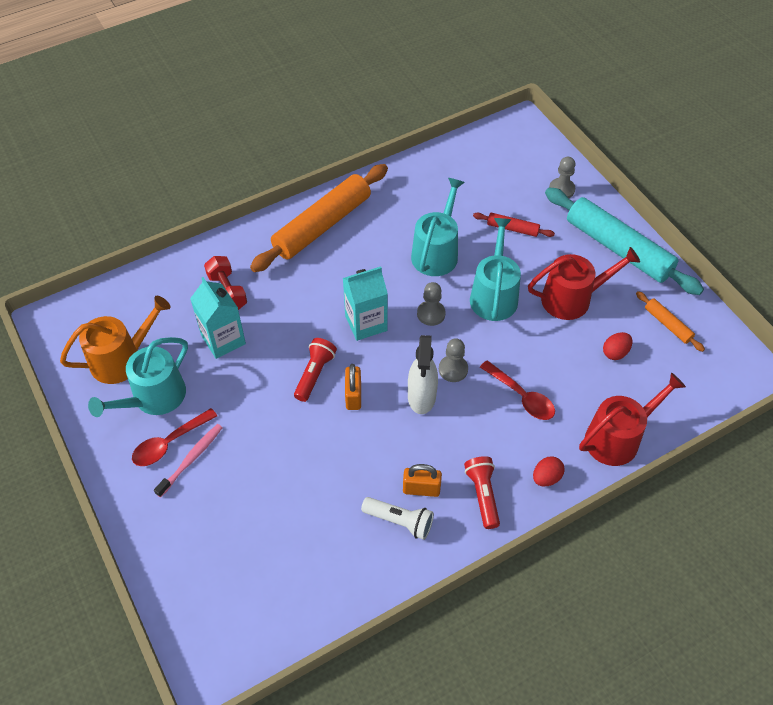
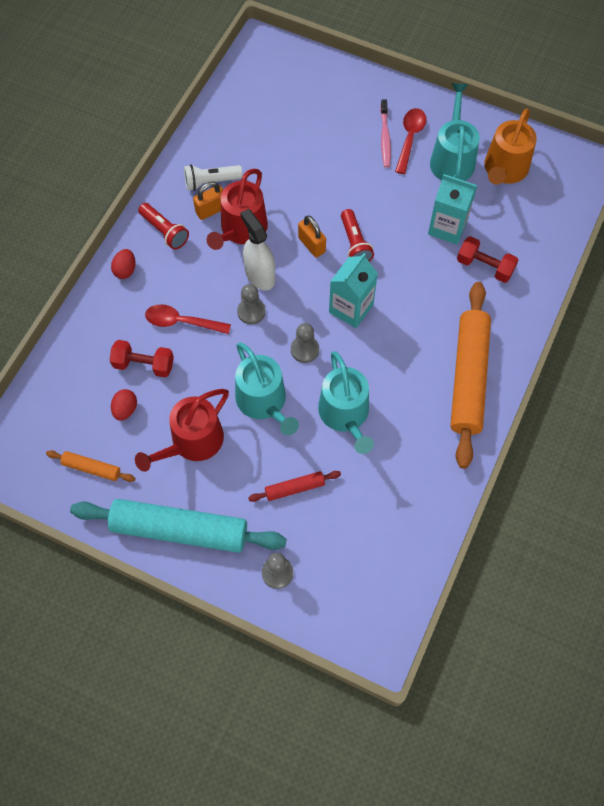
camera: 145 degrees right, 10 degrees up
(578, 379) = (144, 364): none -> red dumbbell
(617, 438) = (86, 333): red watering can -> red watering can (241, 230)

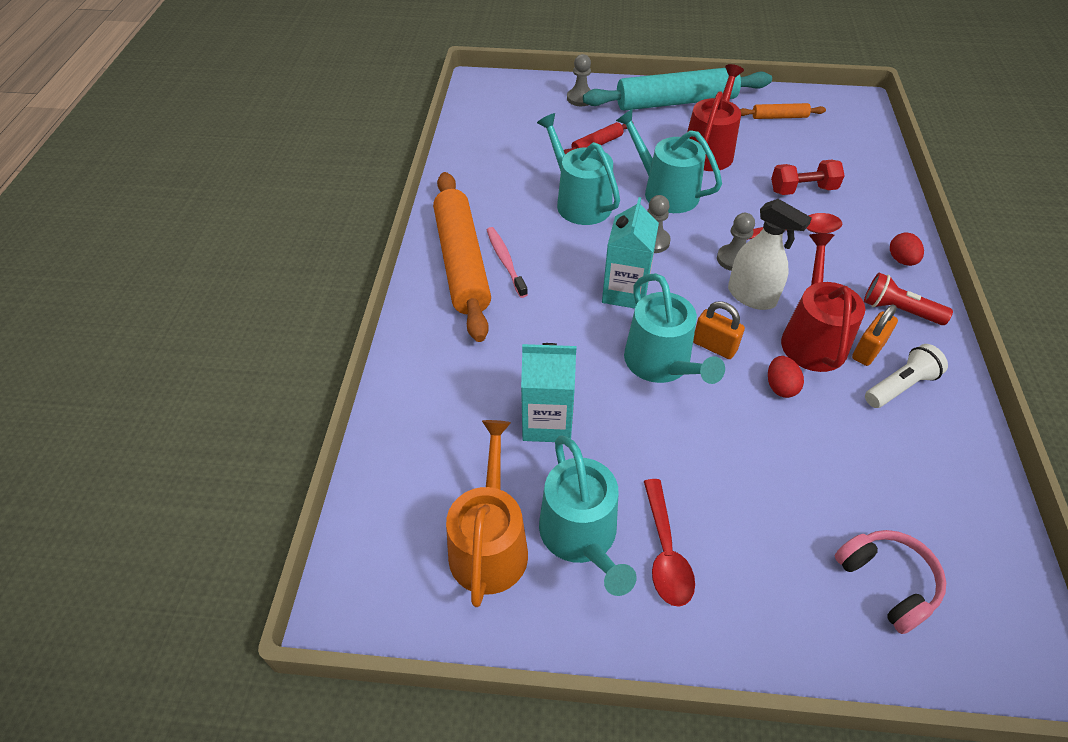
camera: 160 degrees right, 15 degrees down
(125, 409) = (788, 156): red egg -> red egg (780, 387)
(304, 93) = (887, 582): none -> pink headphones
(354, 243) = (661, 364): red flashlight -> turquoise watering can
(385, 138) = (706, 539): pink toothbrush -> pink toothbrush (505, 261)
(484, 266) = (478, 385): red dumbbell -> none

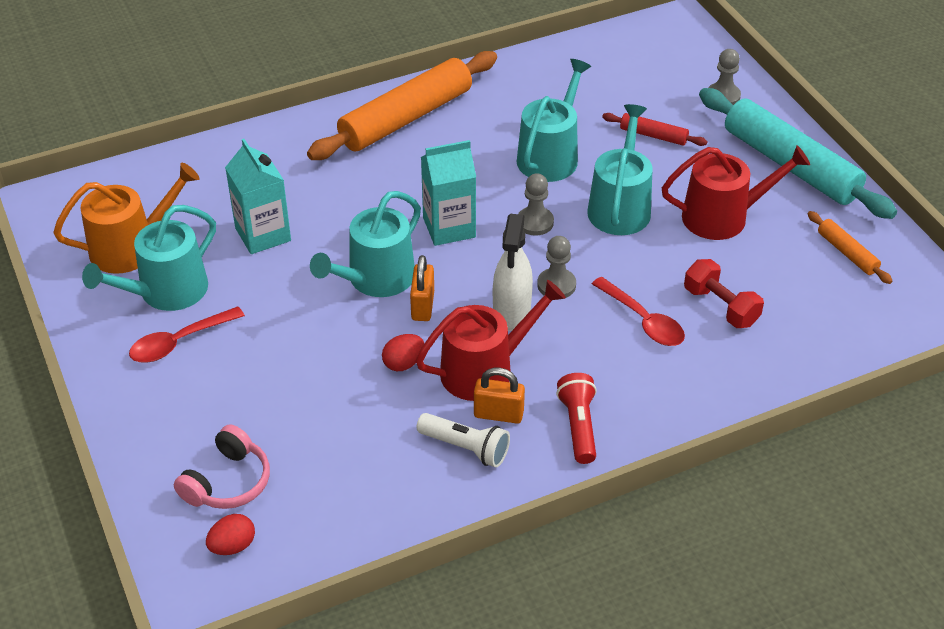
camera: 60 degrees right, 5 degrees down
(505, 261) = (428, 142): pink toothbrush -> none
(901, 260) = (665, 412): red egg -> red egg (233, 546)

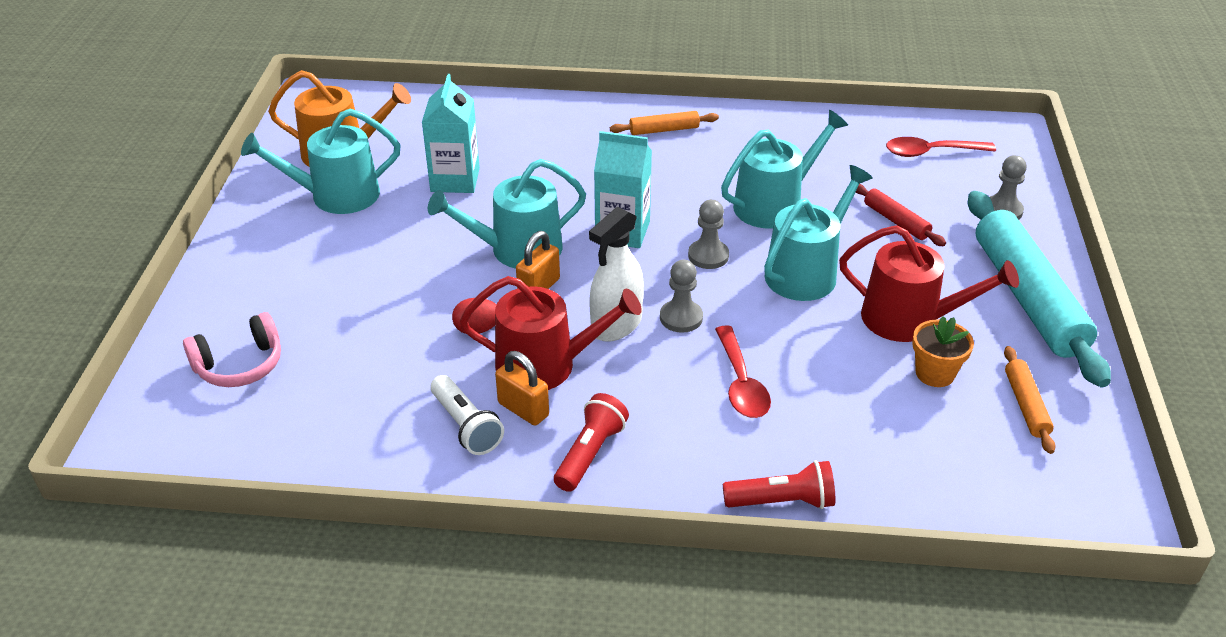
camera: 30 degrees right, 5 degrees down
(179, 342) = (309, 238): red spoon -> red spoon (931, 152)
(233, 546) = (193, 419): red egg -> none
(406, 118) = (664, 130): orange rolling pin -> orange rolling pin, size x0.45
(721, 306) = (835, 402): red dumbbell -> none
(741, 400) = (782, 501): none -> red flashlight
(771, 254) = (935, 373): none -> orange flower pot

